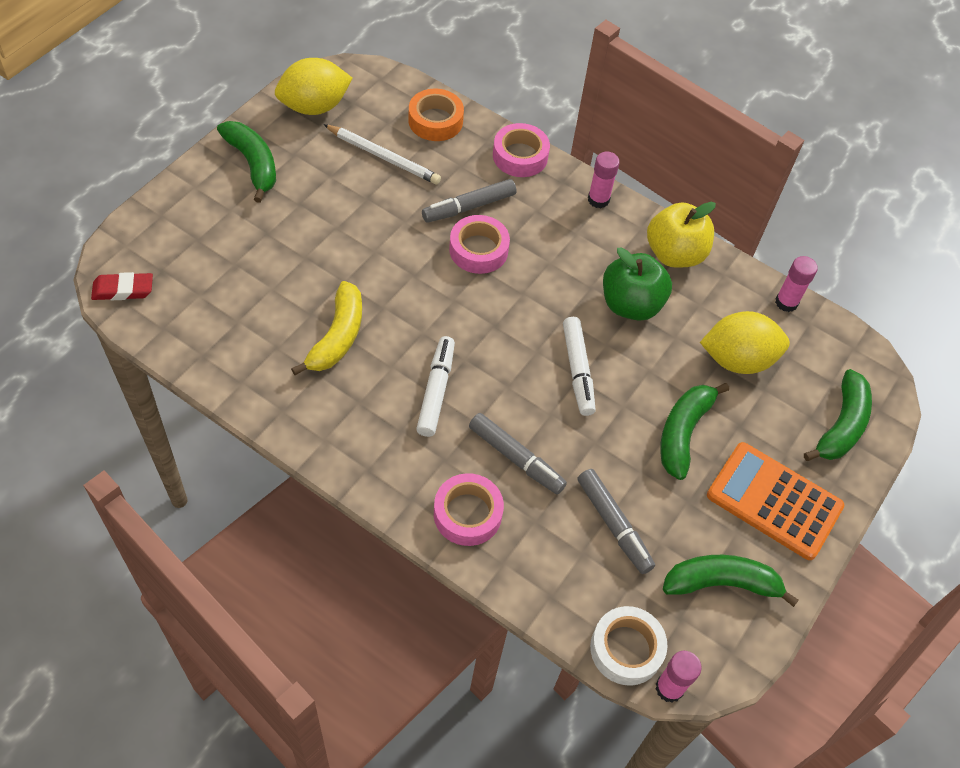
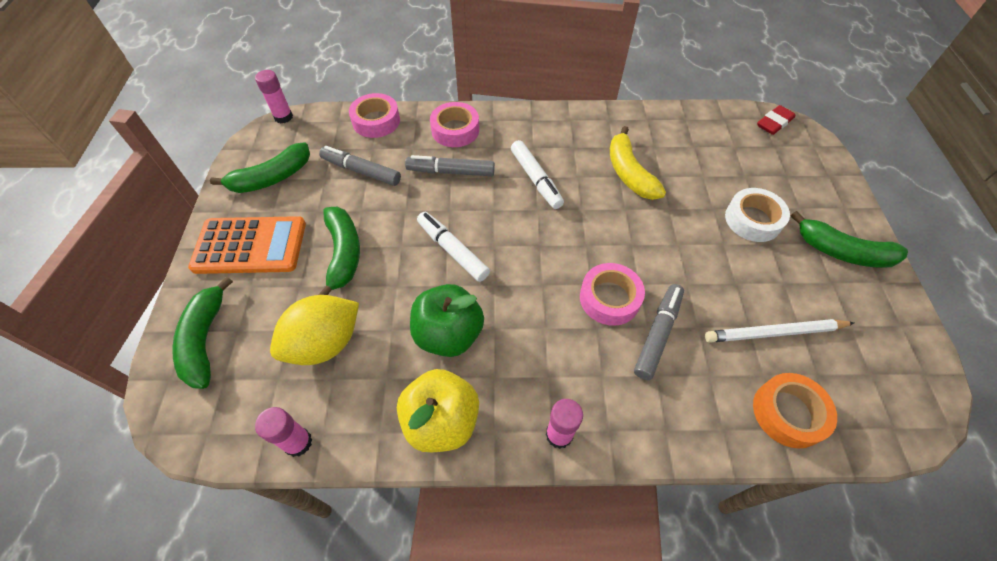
camera: 150 degrees right, 0 degrees up
(314, 107) = (888, 342): yellow lemon -> none
(520, 156) = (675, 432): pink tape -> pink tape (376, 121)
(626, 649) = (318, 120): white tape -> white tape (753, 220)

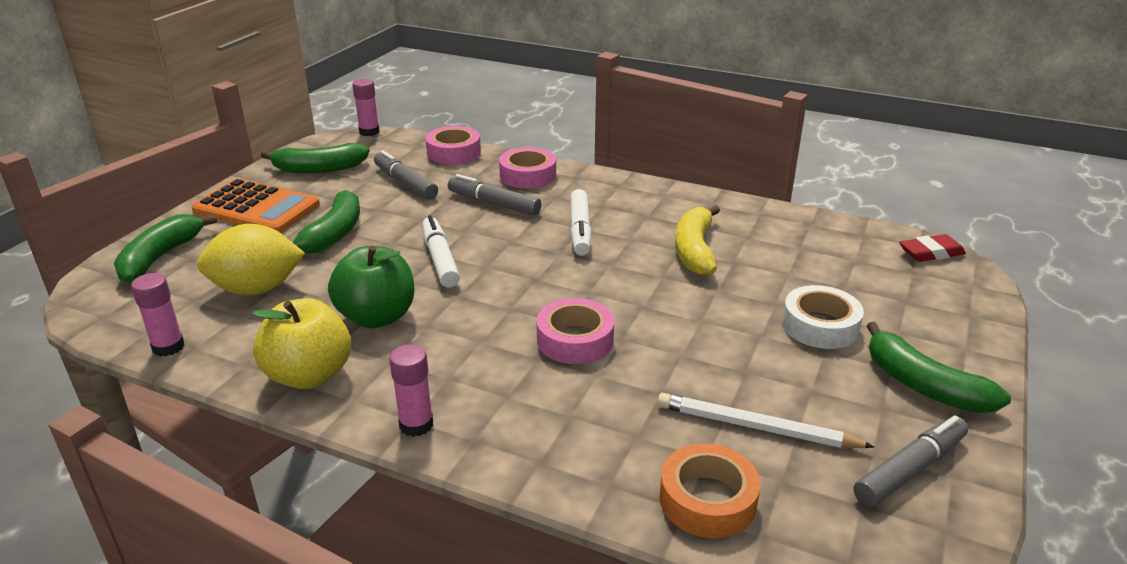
camera: 25 degrees right, 25 degrees down
(657, 334) = (604, 384): grey marker -> grey marker (910, 469)

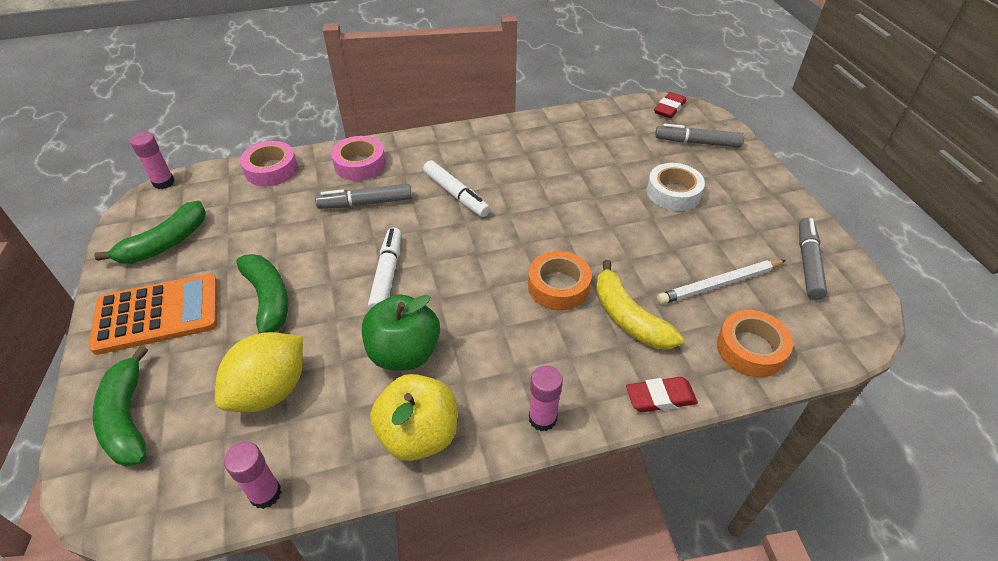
camera: 40 degrees left, 15 degrees up
(405, 183) = (267, 219): grey marker -> grey marker (697, 142)
(440, 259) = (387, 275): white marker -> white marker turned 60 degrees clockwise
(545, 477) = (660, 397): none -> red eraser
(575, 340) = (558, 286): pink tape -> orange tape
(695, 250) = (547, 173): yellow banana -> yellow banana (628, 318)
(923, 385) = (759, 204): green banana -> none

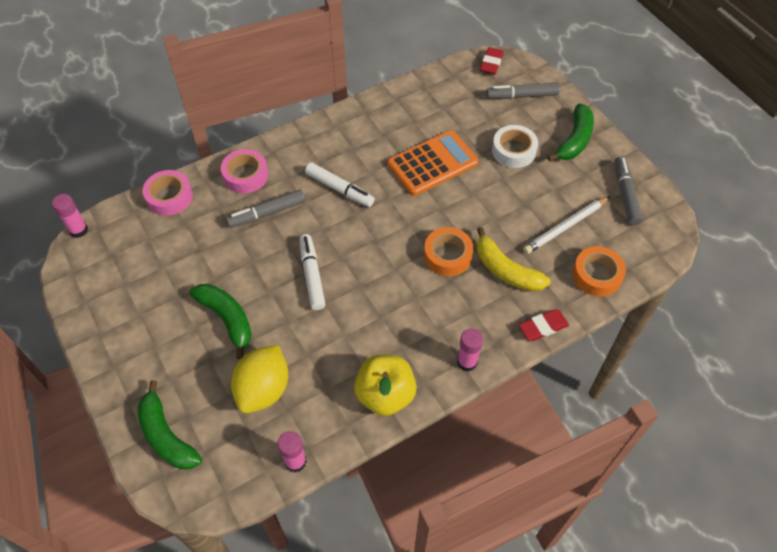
camera: 15 degrees left, 10 degrees up
(157, 314) = (143, 351): orange calculator -> orange calculator (432, 163)
(165, 243) = (114, 288): green banana -> green banana (574, 140)
(404, 353) = (351, 336): green apple -> none

